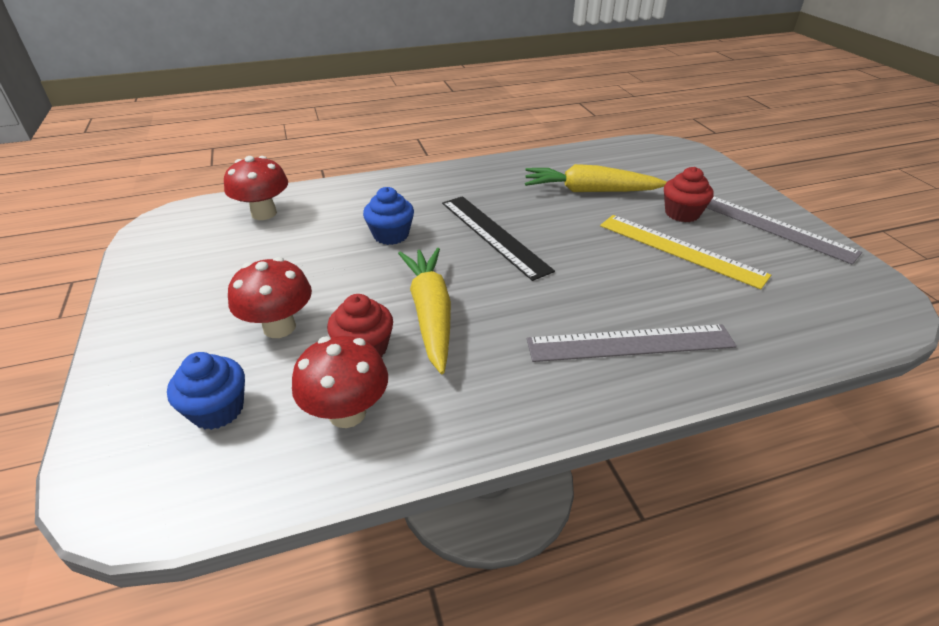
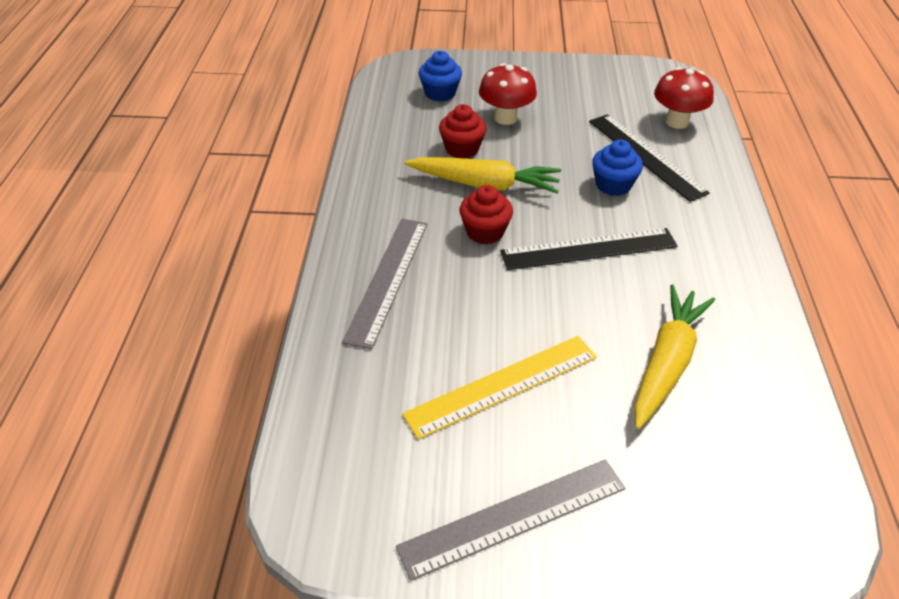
camera: 110 degrees right, 5 degrees up
(333, 224) = (645, 156): none -> black ruler
(347, 413) = (407, 135): red mushroom -> none
(682, 213) = (580, 432): red cupcake -> red cupcake (485, 232)

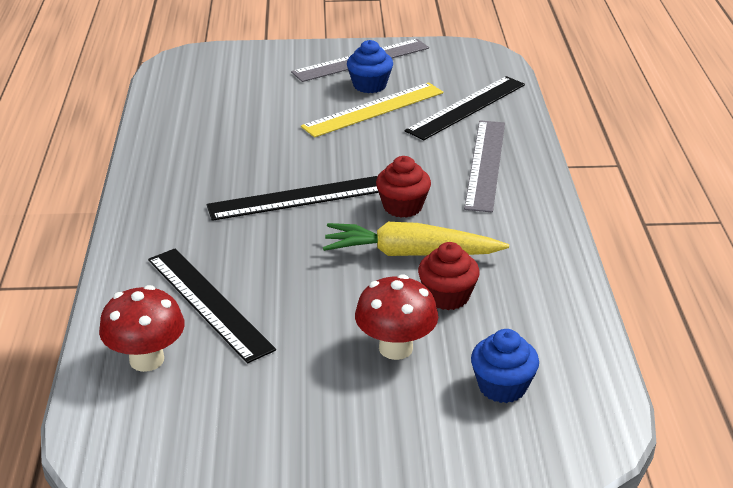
camera: 175 degrees right, 10 degrees down
(379, 379) = (466, 107): none -> black ruler
(613, 185) = (259, 263): blue cupcake -> blue cupcake (369, 85)
(666, 363) = (245, 127): yellow carrot -> none

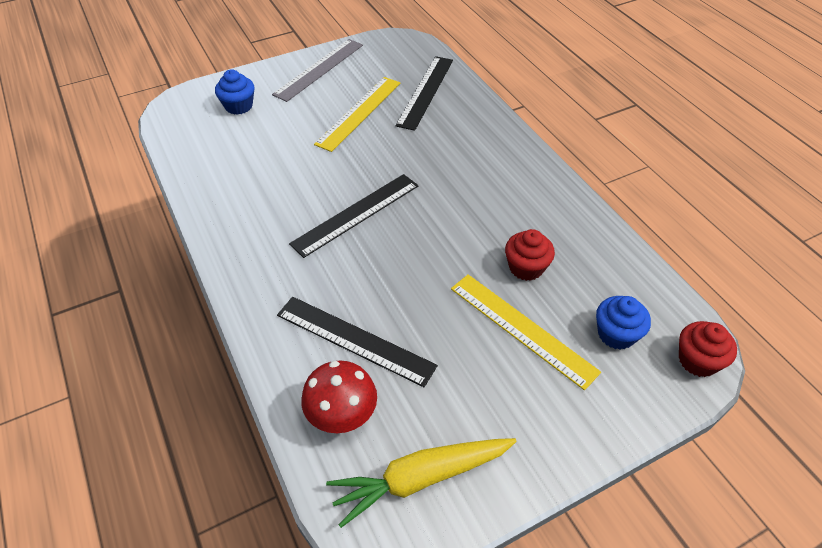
camera: 25 degrees left, 15 degrees up
(369, 85) = (341, 91): blue cupcake -> blue cupcake (238, 106)
(395, 348) = (522, 329): red mushroom -> yellow ruler
(402, 207) = (440, 196): red cupcake -> red cupcake (697, 360)
(411, 254) = (475, 237): yellow carrot -> yellow carrot (421, 479)
(485, 164) = (473, 139): grey ruler -> none

